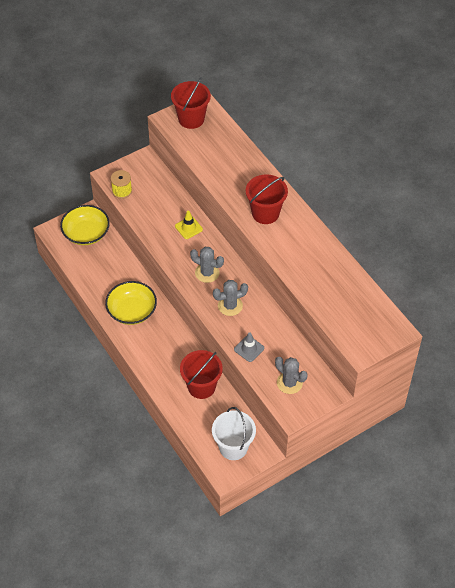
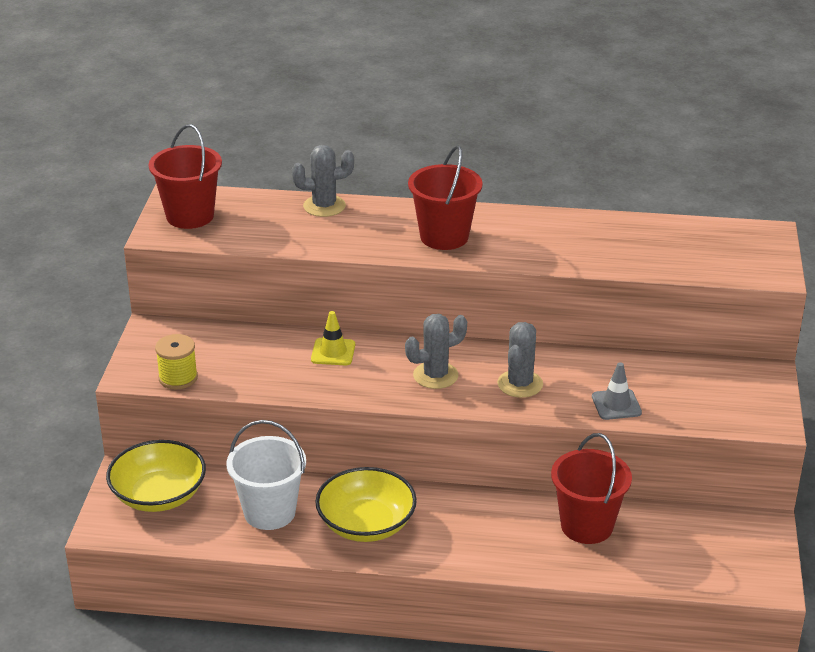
camera: 50 degrees left, 20 degrees down
(233, 447) = (728, 550): white bucket -> white bucket (269, 512)
(289, 383) = (715, 399): grey cactus -> grey cactus (324, 206)

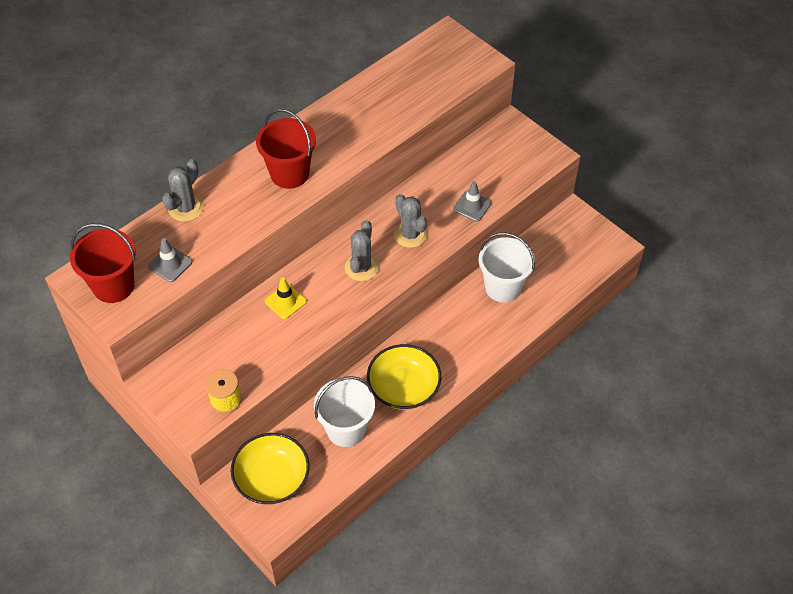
camera: 50 degrees left, 20 degrees up
(250, 230) = (170, 264): none -> grey traffic cone
(586, 526) = (503, 287): red bucket -> white bucket

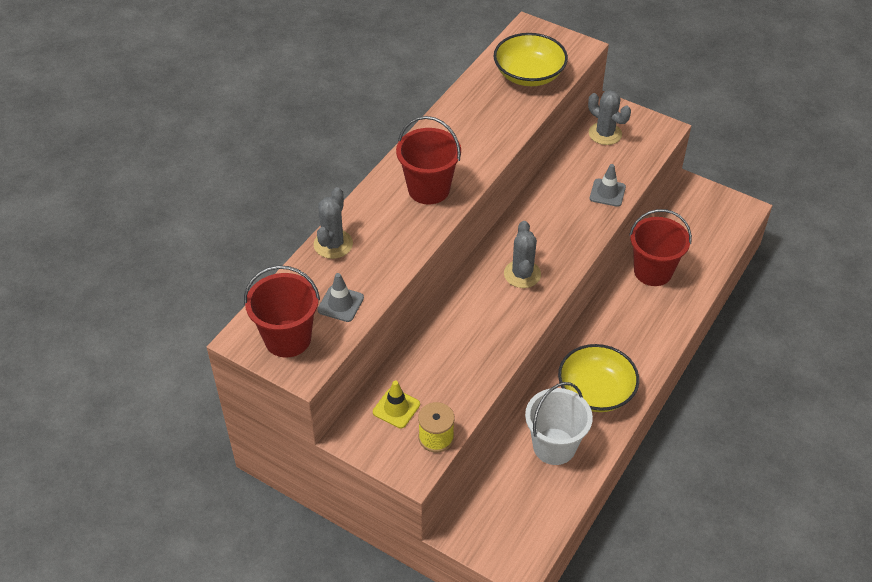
camera: 15 degrees left, 5 degrees down
(272, 478) = (497, 515): yellow bowl -> yellow bowl (529, 75)
(285, 301) = (457, 324): yellow traffic cone -> yellow traffic cone (396, 408)
(410, 234) = (558, 232): grey cactus -> grey cactus (605, 134)
(503, 287) = (653, 271): white bucket -> red bucket

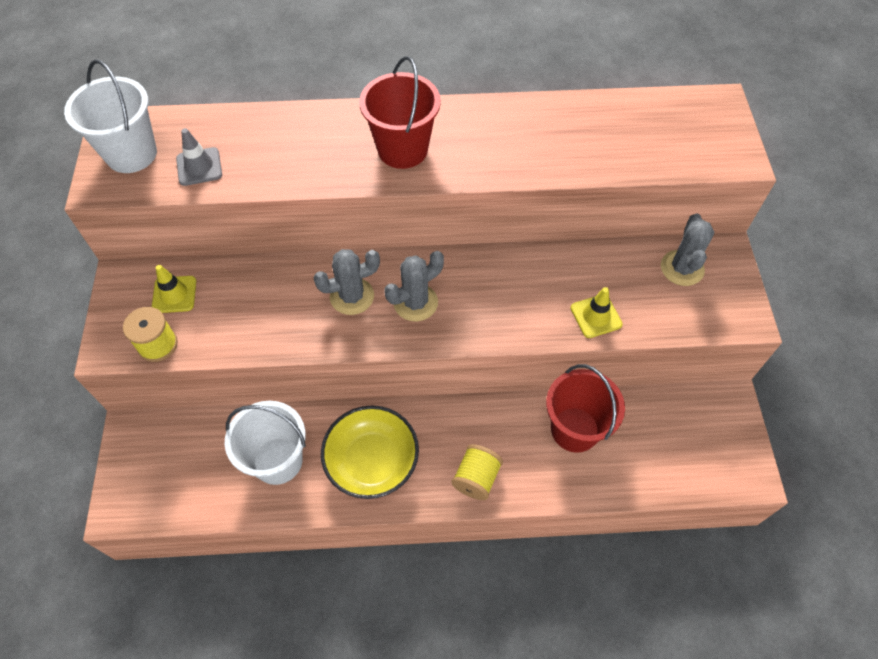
camera: 55 degrees right, 10 degrees up
(287, 338) = (131, 154): red bucket -> white bucket
(333, 244) = (272, 121): grey cactus -> grey cactus (352, 296)
(529, 75) = (648, 139): yellow bowl -> none
(607, 193) = (596, 316): grey traffic cone -> yellow traffic cone
(650, 341) = (476, 478): none -> yellow spool

